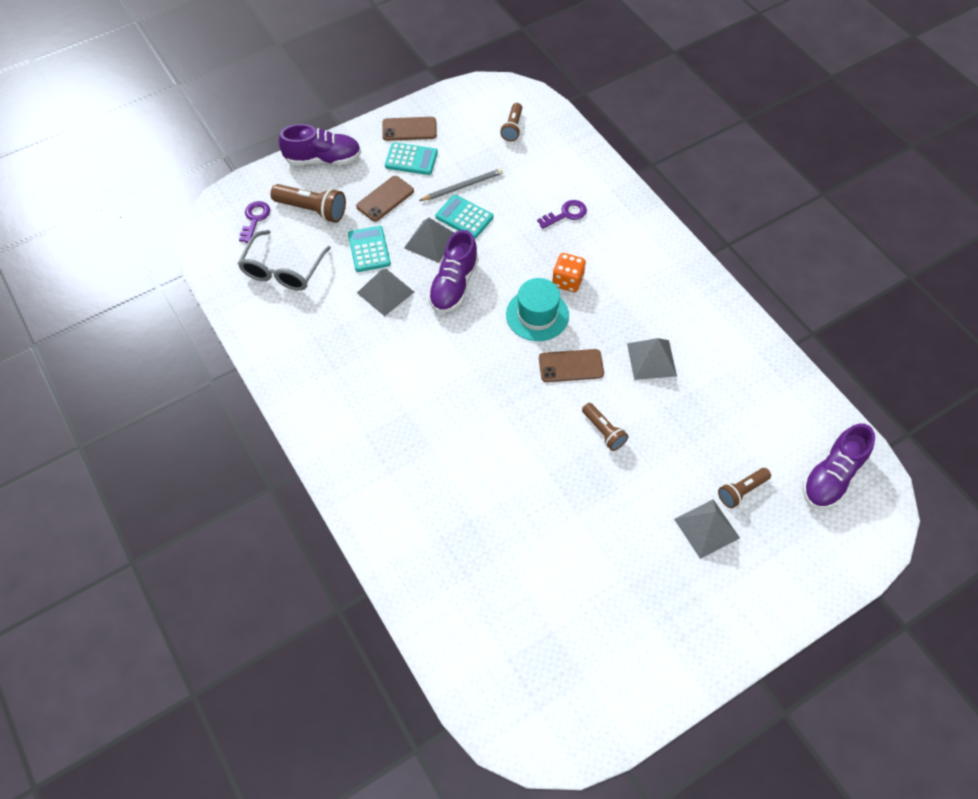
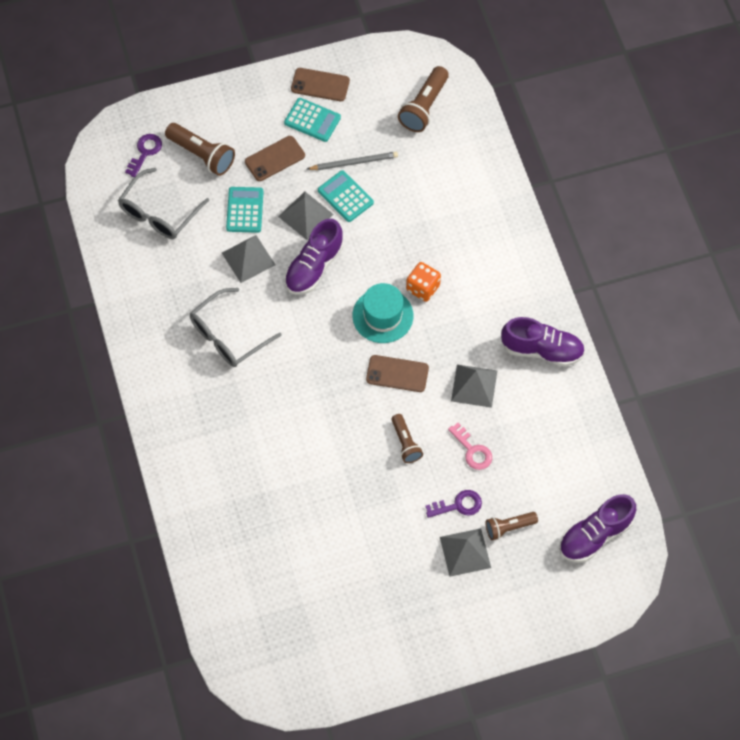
camera: 15 degrees right, 5 degrees up
(323, 159) = (226, 100): purple shoe -> purple shoe (542, 350)
(386, 368) = (228, 335): none -> grey glasses
(512, 128) = (424, 107): brown flashlight -> brown flashlight, size x1.57
(566, 214) = (445, 216): purple key -> purple key (458, 505)
(674, 422) = (472, 450): none -> pink key

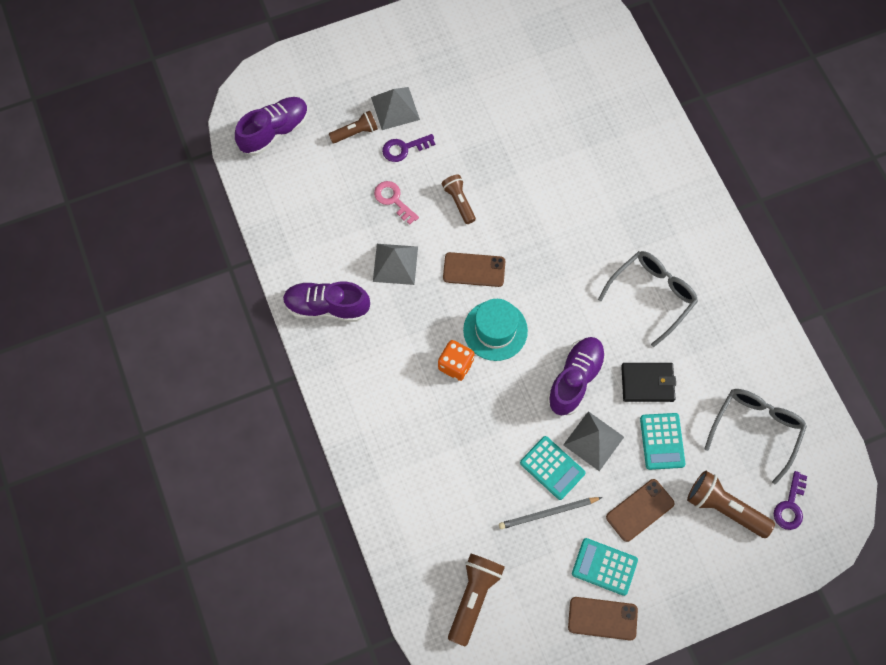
camera: 175 degrees right, 5 degrees up
(248, 258) = (647, 383): grey pyramid -> black wallet

